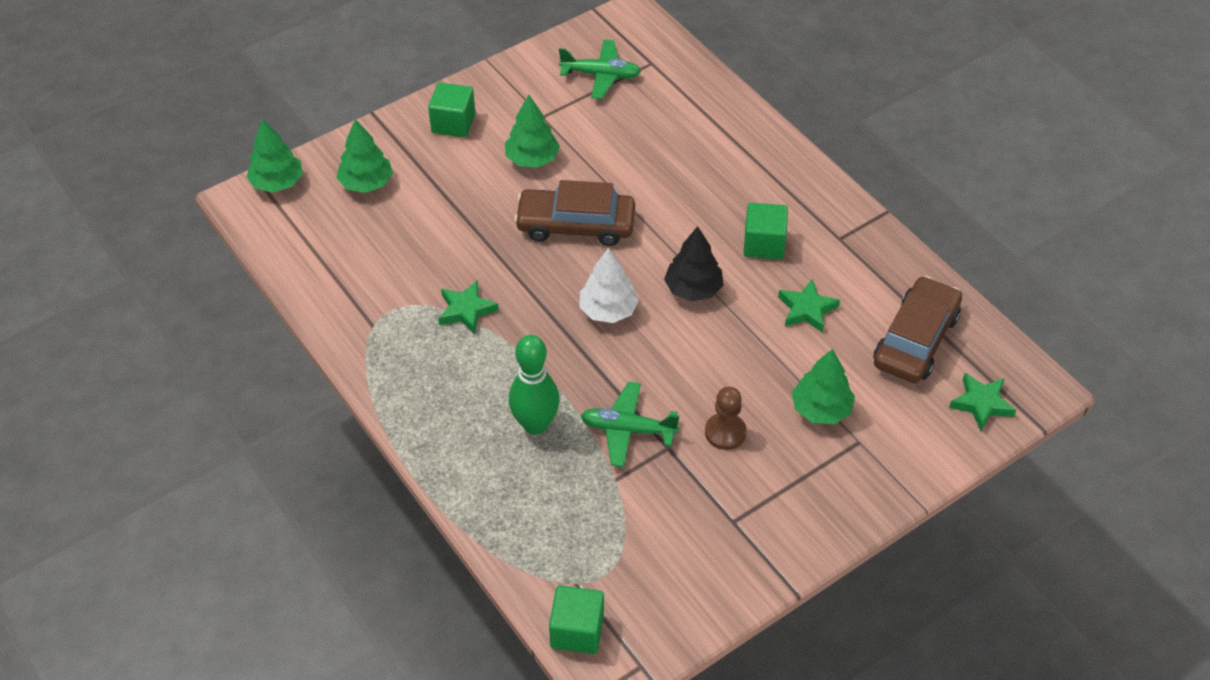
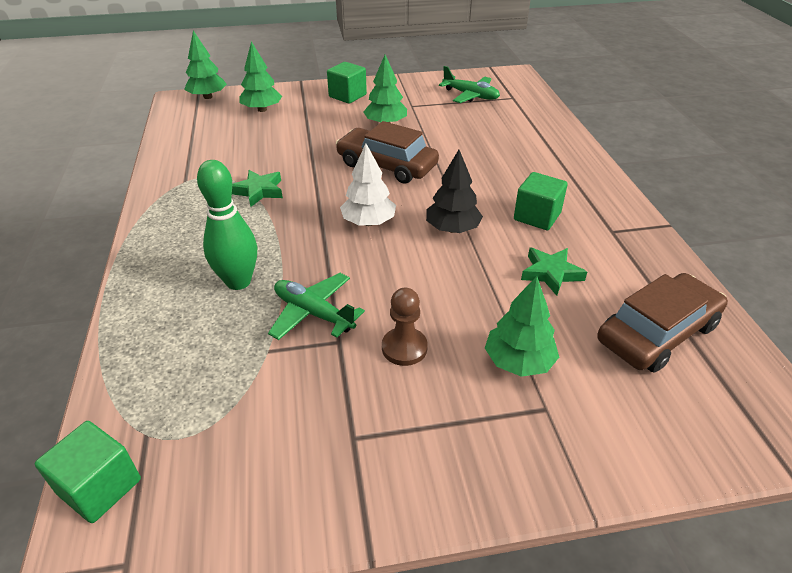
camera: 25 degrees right, 10 degrees down
(981, 404) = (717, 422): green star -> none

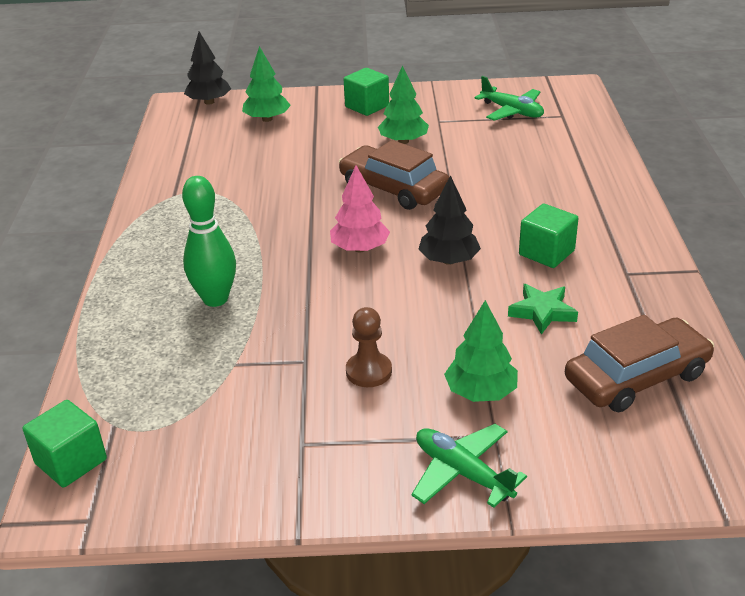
camera: 10 degrees right, 5 degrees down
(208, 97) = (209, 102): green tree -> black tree
(259, 191) = (250, 209): green star -> none
(313, 313) = (285, 333): green plane -> green plane (462, 473)
(368, 222) = (360, 248): white tree -> pink tree

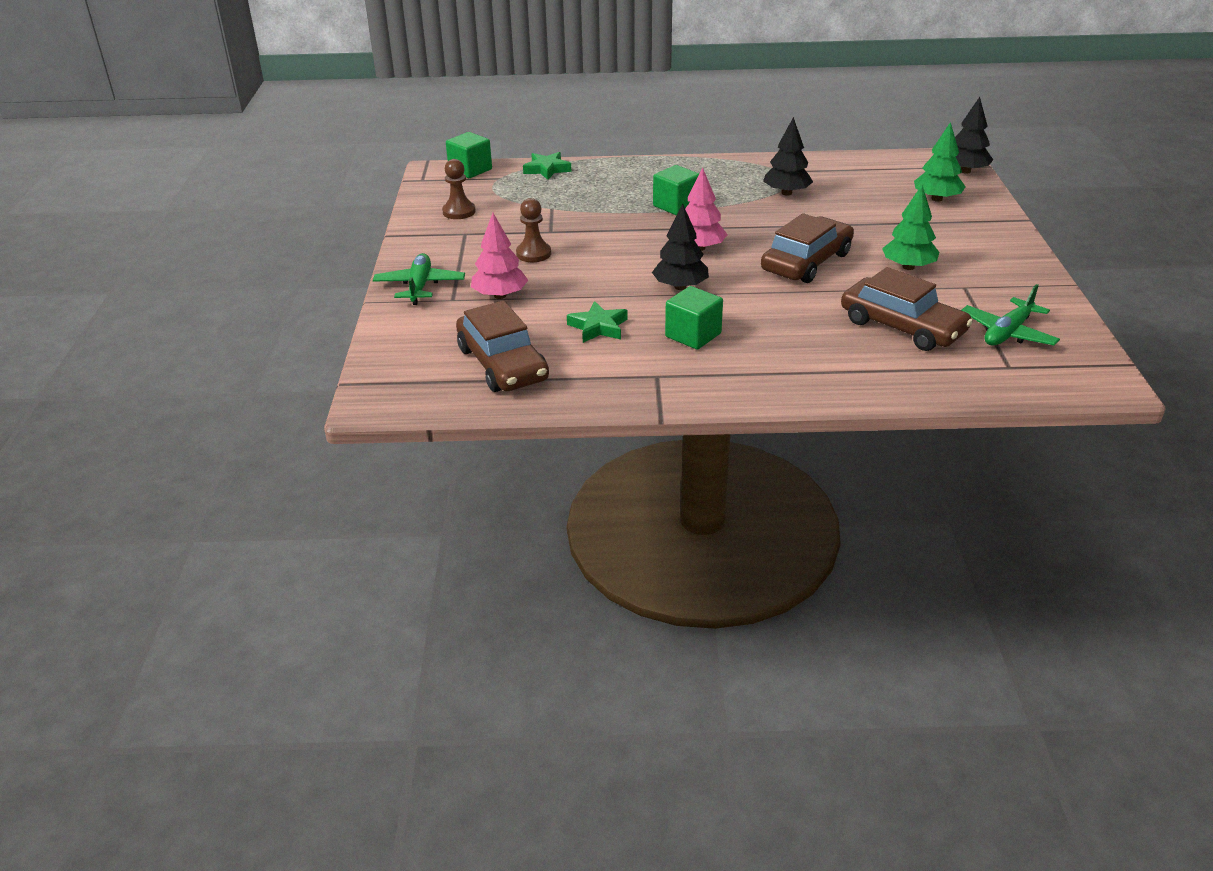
camera: 90 degrees right, 0 degrees up
(101, 376) = (547, 169): none -> green star
(215, 299) = (629, 197): green bowling pin -> none
(227, 458) = (459, 212): none -> brown pawn
(233, 193) = (786, 193): none -> black tree
(367, 106) = (986, 247): green cube -> green cube (676, 206)
(462, 473) = (420, 286): green plane -> green plane turned 45 degrees counterclockwise
(481, 392) = (500, 295): green tree -> pink tree
(510, 151) = (902, 327): none -> brown car

